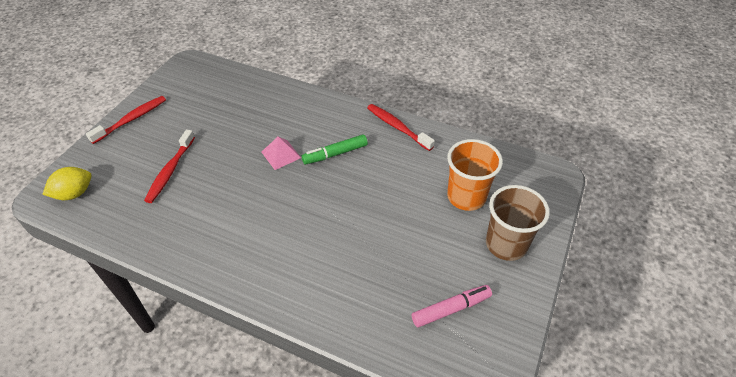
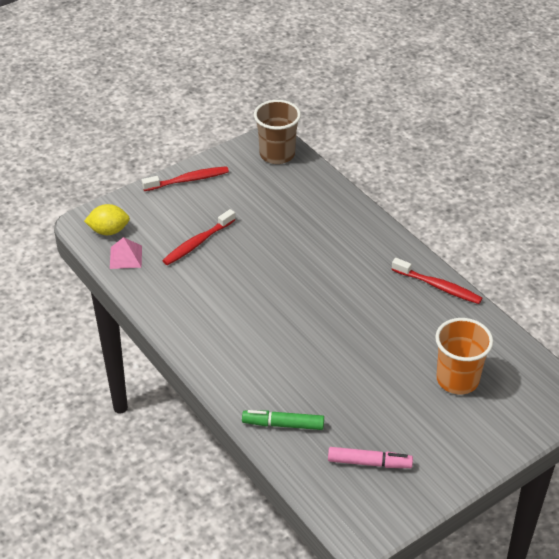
camera: 30 degrees right, 5 degrees down
(281, 155) = (305, 268): pink pyramid -> pink pyramid (125, 257)
(335, 154) = (357, 288): green marker -> green marker (283, 424)
(397, 127) = (438, 286): red toothbrush -> red toothbrush turned 135 degrees clockwise
(506, 244) = (462, 436): brown cup -> brown cup (277, 154)

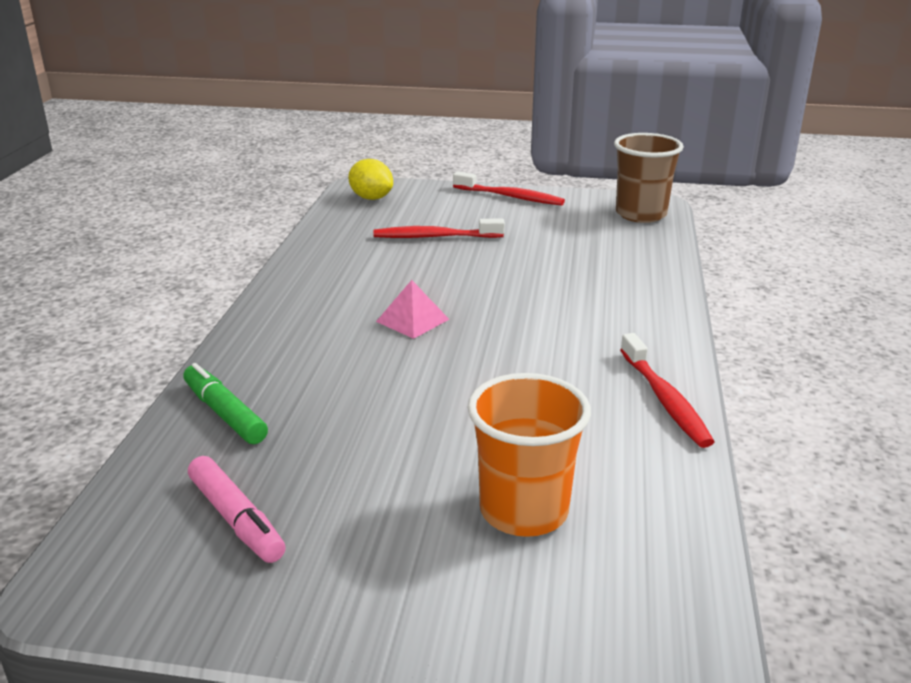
camera: 45 degrees right, 15 degrees down
(125, 257) = (350, 218): pink pyramid -> pink pyramid (412, 320)

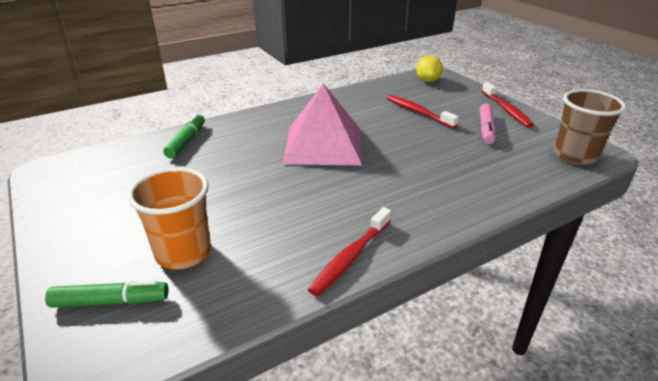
camera: 50 degrees right, 5 degrees up
(236, 519) = (112, 180): pink marker -> pink marker (486, 129)
(412, 320) = (323, 145): pink pyramid -> pink pyramid, size x2.31
(565, 606) = (111, 301): none -> green marker

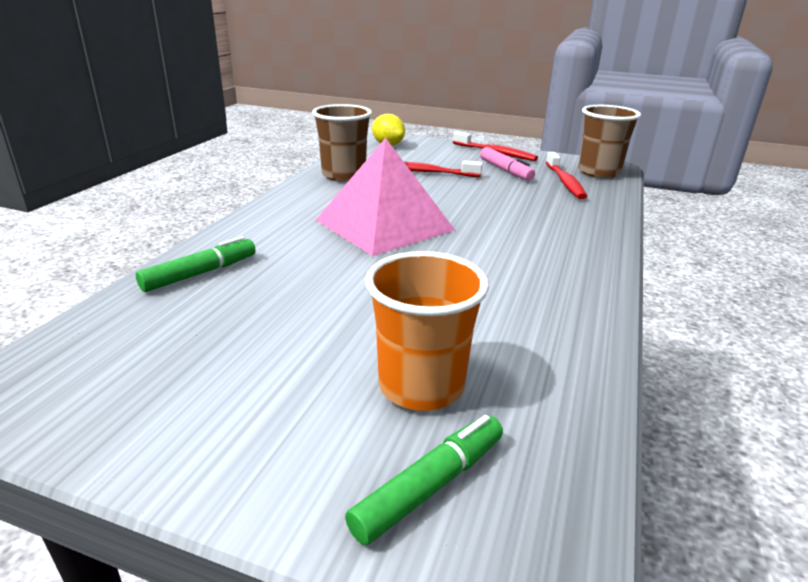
camera: 40 degrees left, 5 degrees down
(186, 141) = (200, 273): green marker -> green marker turned 75 degrees clockwise
(350, 257) = (585, 308): red toothbrush -> red toothbrush (565, 182)
(356, 98) = (343, 175): none -> brown cup

